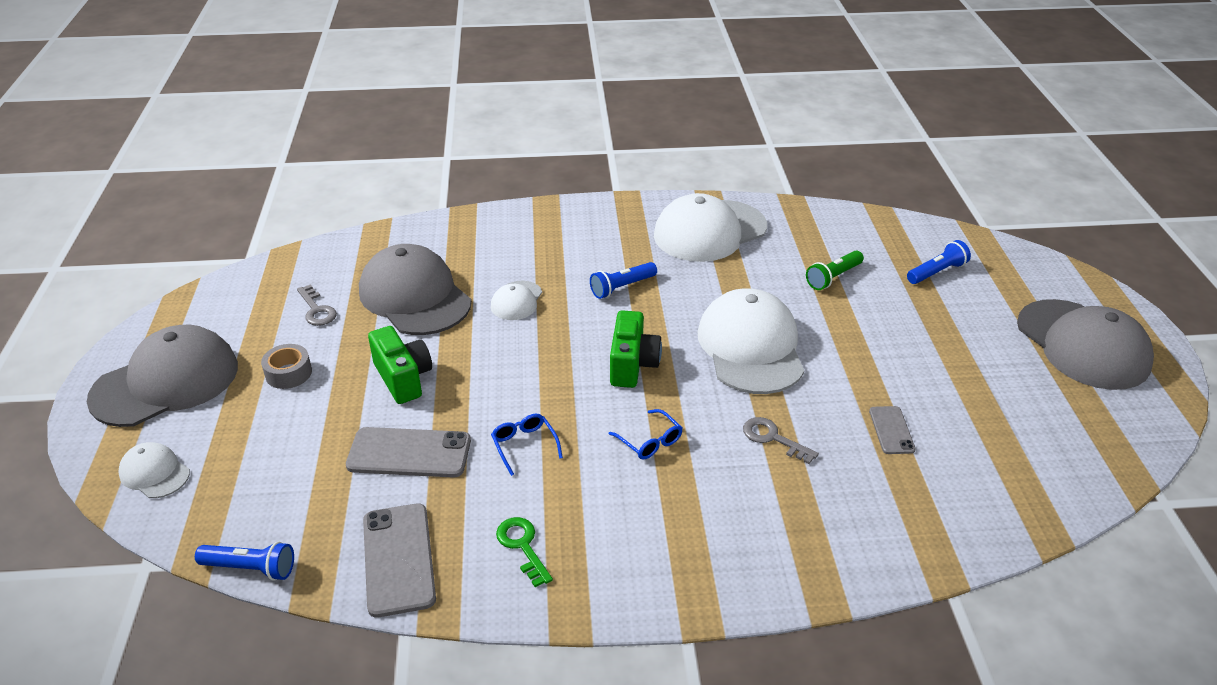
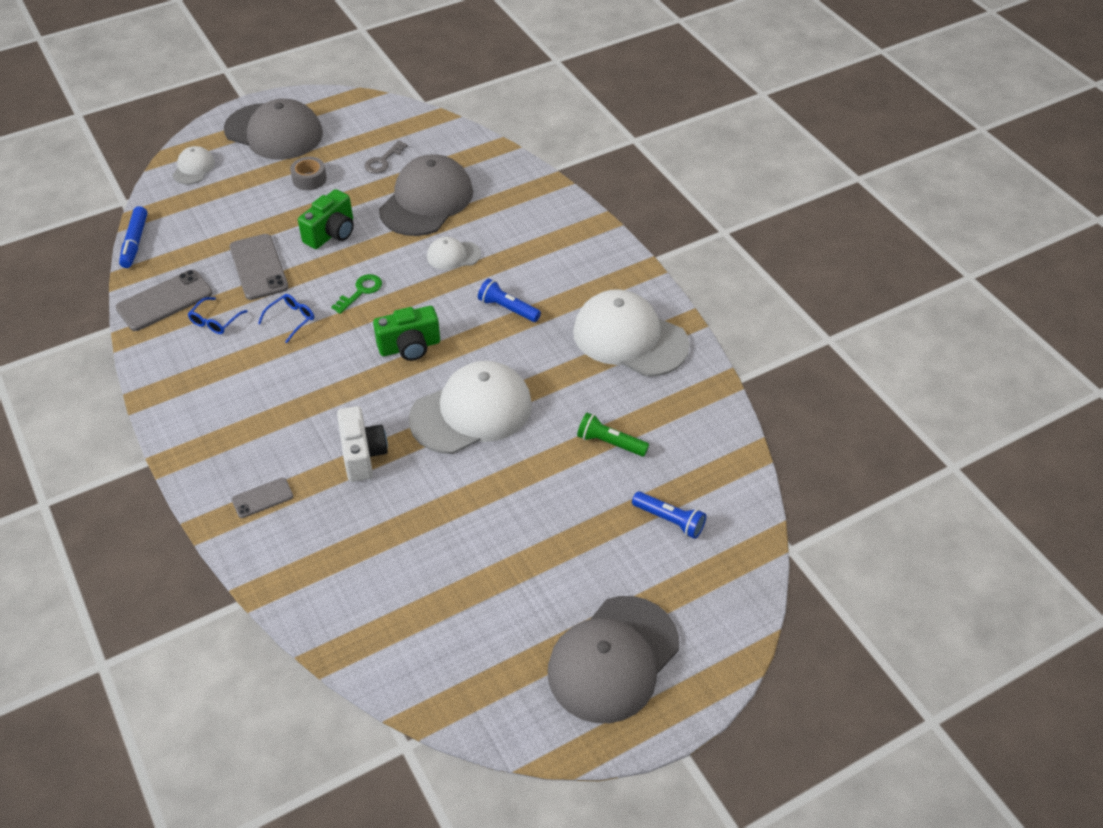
camera: 65 degrees right, 10 degrees up
(250, 568) = (135, 242): blue flashlight -> blue marker
(522, 546) = (196, 353): green key -> green key (361, 291)
(650, 441) = (326, 384): blue glasses -> blue glasses (215, 321)
(773, 438) = (362, 455): grey key -> white camera
(891, 430) = (408, 529): grey phone -> grey phone (262, 498)

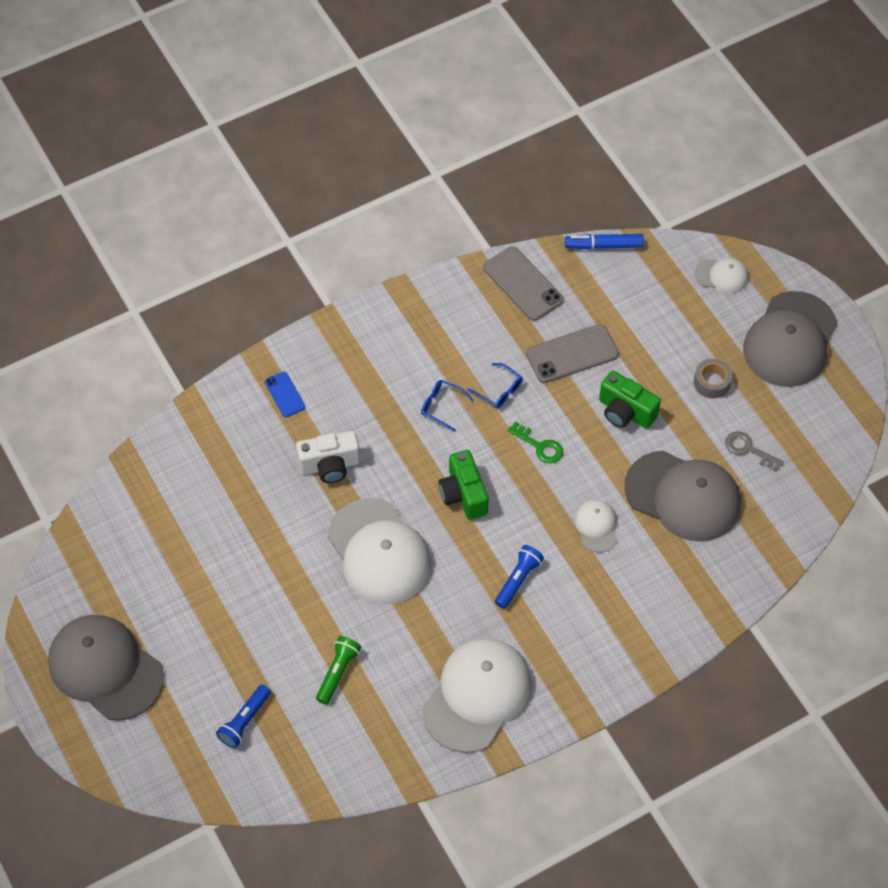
camera: 90 degrees right, 10 degrees up
(215, 321) = (496, 328): blue glasses -> blue glasses (441, 406)
(262, 498) = (285, 394): grey phone -> blue phone

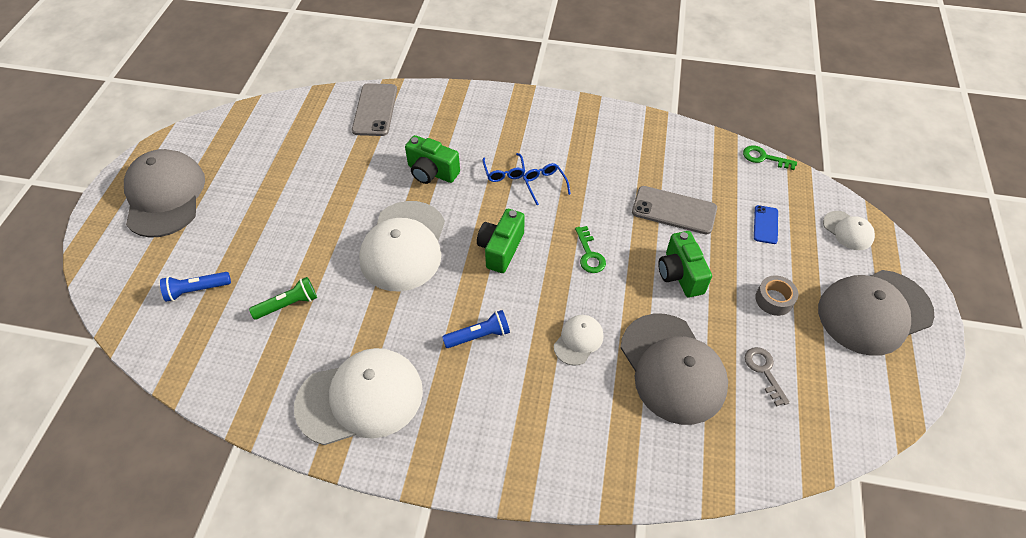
camera: 40 degrees right, 5 degrees down
(285, 394) = (450, 115): blue phone -> blue phone (765, 224)
(330, 466) = (432, 172): white camera -> green camera
(499, 390) = (595, 200): blue glasses -> blue glasses (504, 172)
(523, 284) = (679, 146): grey phone -> grey phone (375, 110)
(603, 246) = (764, 158): blue marker -> green key

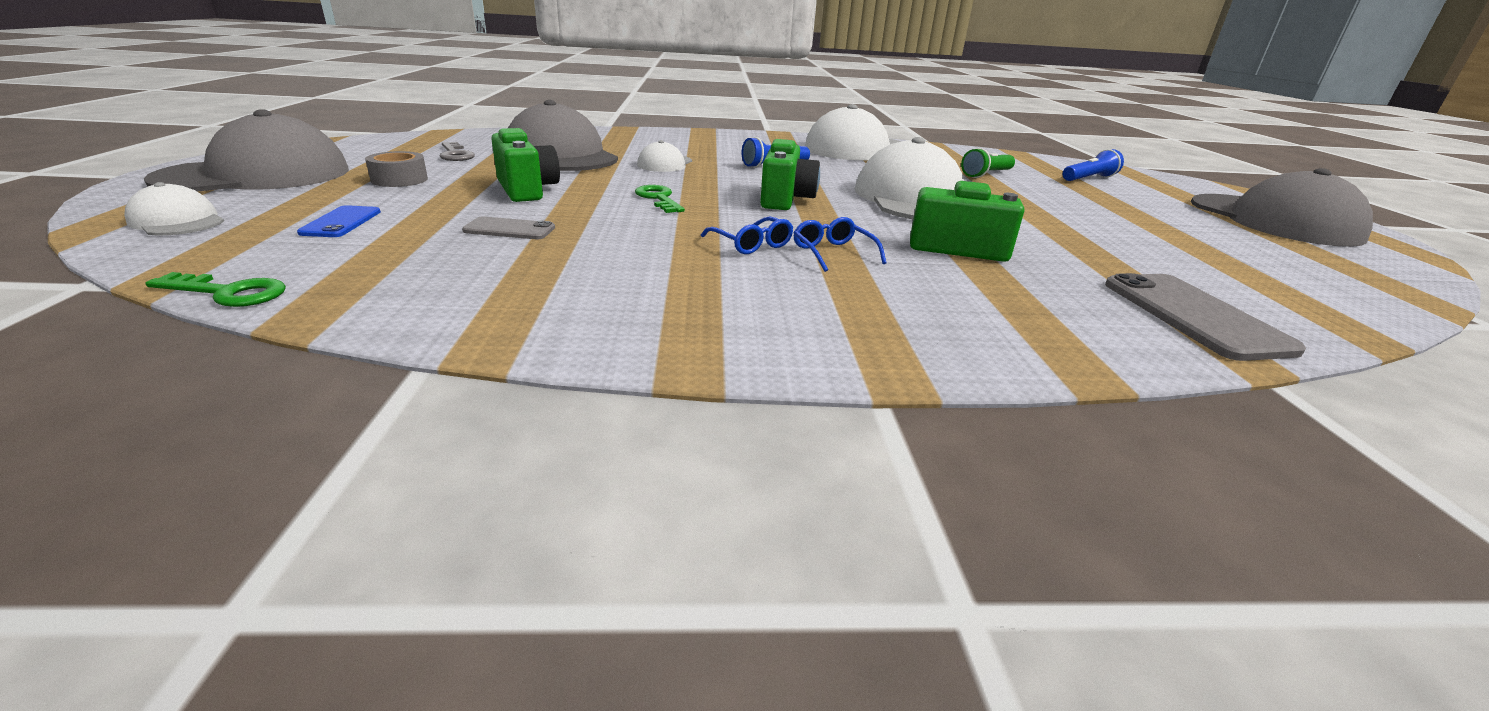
camera: 165 degrees right, 25 degrees down
(674, 210) = (509, 229): grey phone -> grey phone, size x0.56

